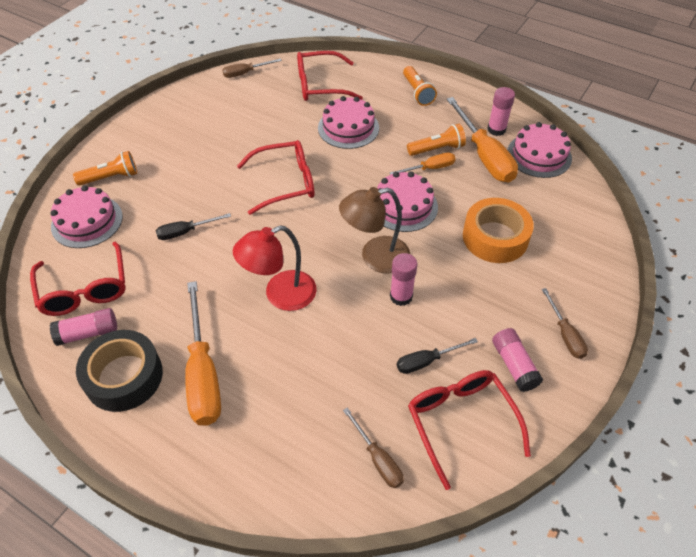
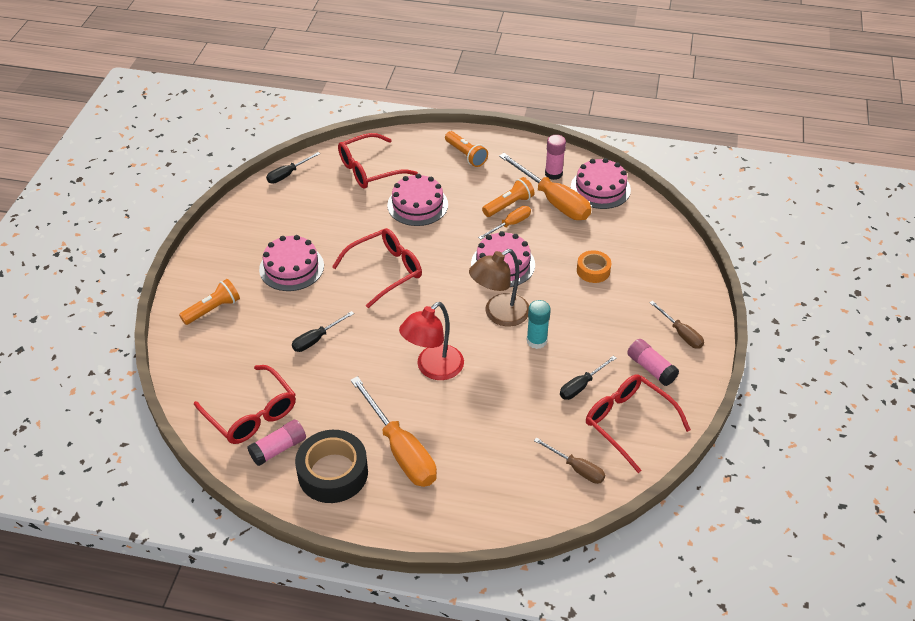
camera: 20 degrees left, 5 degrees down
(87, 221) = (215, 355): pink cake -> pink cake (291, 267)
(245, 73) = (288, 174): brown screwdriver -> black screwdriver
(401, 296) = (536, 341): pink glue stick -> turquoise glue stick
(495, 237) = (593, 270): orange tape -> orange tape, size x0.56

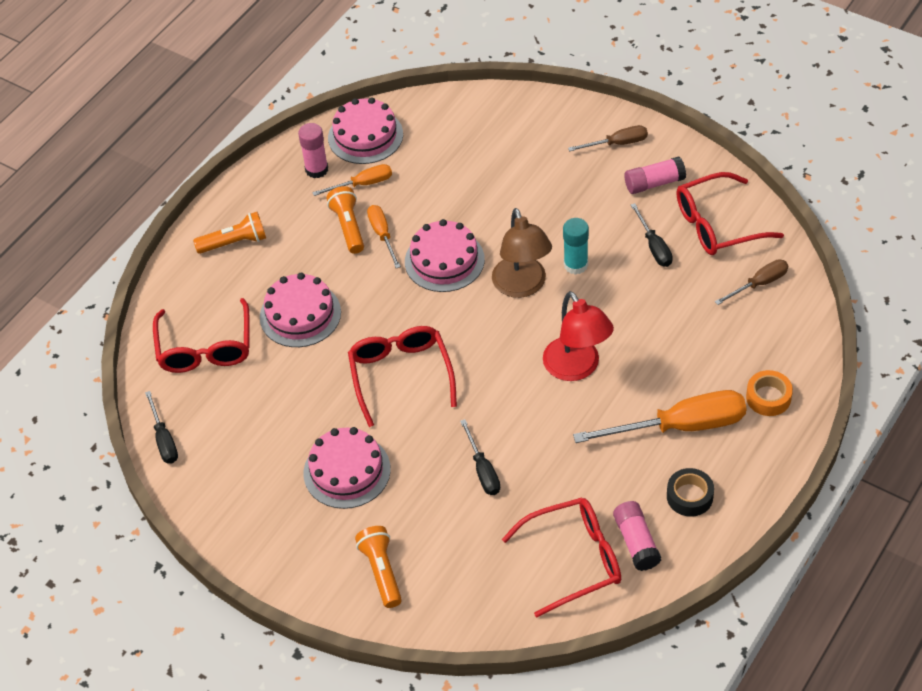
camera: 65 degrees left, 5 degrees up
(333, 473) = (689, 496): black tape -> black tape, size x0.56
(553, 200) = (363, 184): orange screwdriver -> orange screwdriver, size x0.53
(593, 270) = (493, 184): orange tape -> orange tape (768, 397)

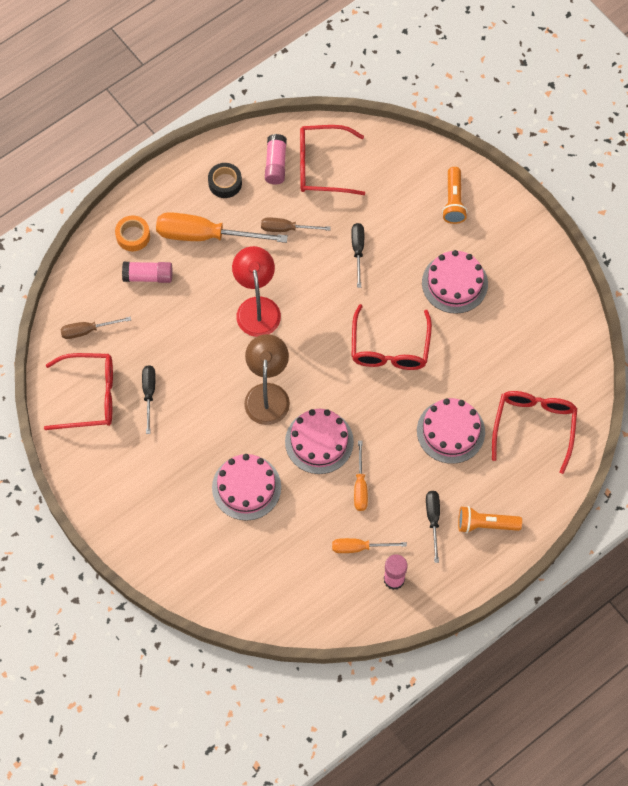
camera: 165 degrees left, 15 degrees up
(164, 440) = (583, 355): black screwdriver -> black screwdriver (433, 520)
(348, 226) = (386, 505): orange flashlight -> none
(365, 136) = (339, 602): pink cake -> pink cake (246, 487)
(575, 265) = (217, 399): turquoise glue stick -> none
(617, 144) = (128, 509): brown screwdriver -> brown screwdriver (286, 228)
(654, 183) = (118, 456): pink glue stick -> pink glue stick (148, 276)

